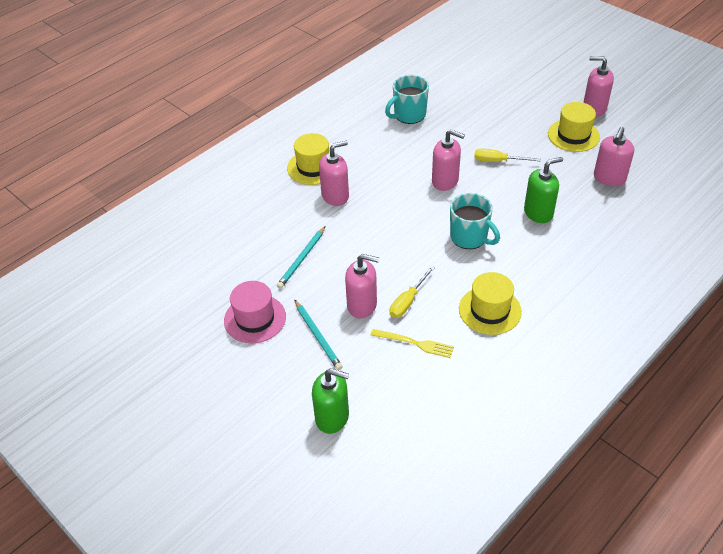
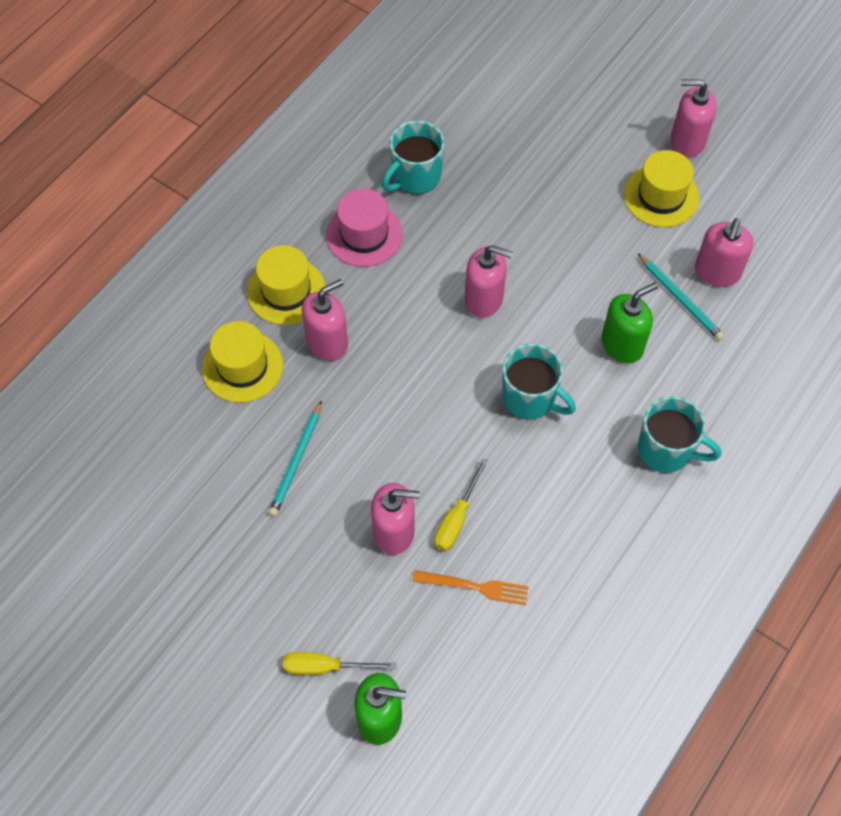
camera: 10 degrees left, 15 degrees up
(255, 318) = (247, 571): pink hat -> pink hat (364, 234)
(318, 336) = (340, 590): turquoise pencil -> turquoise pencil (680, 299)
(414, 343) = (474, 587): yellow fork -> orange fork
(490, 310) = (570, 521): yellow hat -> yellow hat (242, 366)
(498, 161) = (556, 255): yellow screwdriver -> yellow screwdriver (325, 667)
(564, 275) = (666, 450): none -> turquoise mug

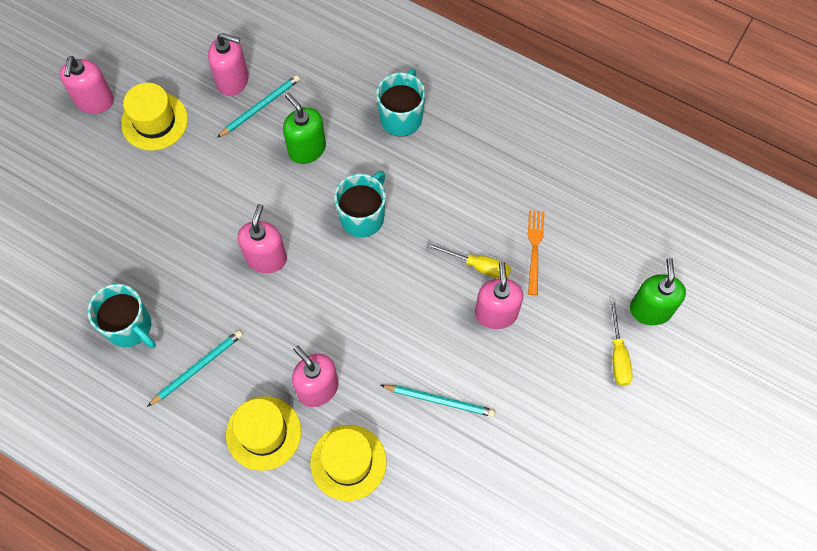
camera: 95 degrees left, 5 degrees up
(364, 234) = (197, 368): pink hat -> turquoise pencil

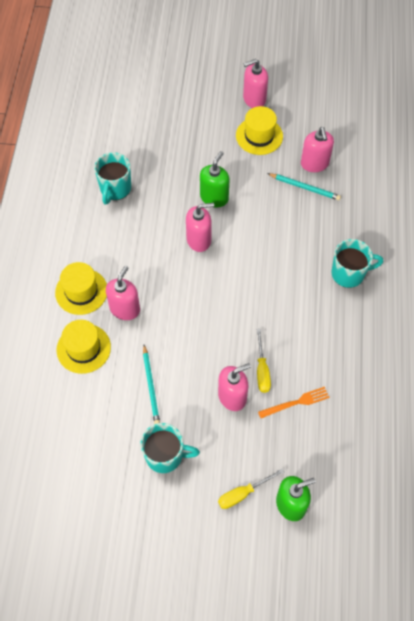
camera: 65 degrees right, 5 degrees down
(197, 368) = (106, 236): turquoise pencil -> none
(307, 149) = (290, 228): green soap dispenser -> green soap dispenser (214, 197)
(363, 216) = (259, 282): turquoise mug -> turquoise mug (165, 456)

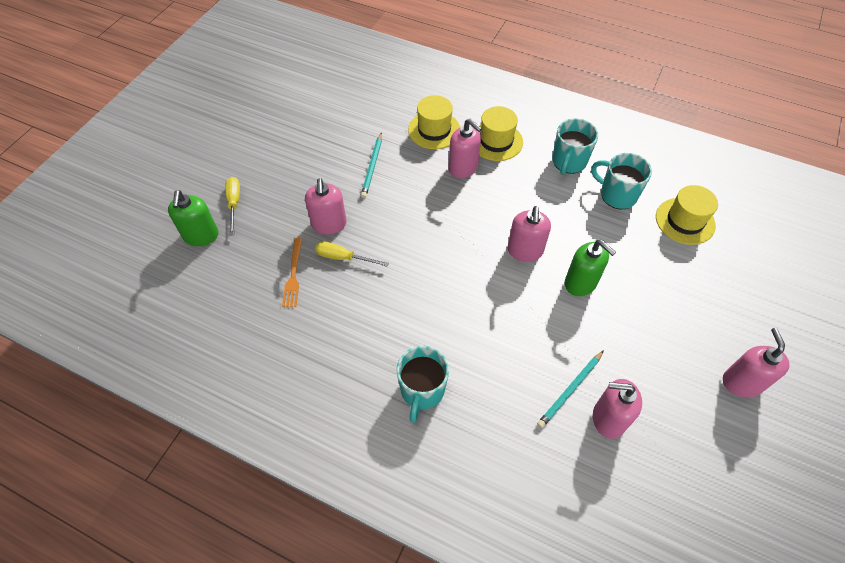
camera: 110 degrees right, 5 degrees down
(151, 386) = (372, 167): turquoise pencil -> turquoise pencil turned 90 degrees counterclockwise
(165, 456) = (302, 160): turquoise mug -> turquoise mug (568, 162)
(259, 136) = (671, 365): yellow hat -> yellow hat (685, 221)

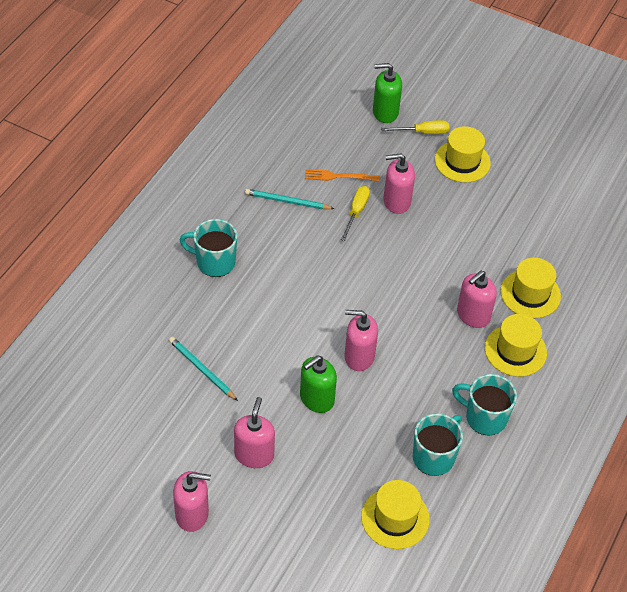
camera: 90 degrees right, 5 degrees down
(276, 173) = (462, 161): none -> yellow hat
(372, 167) = (472, 237): turquoise pencil -> turquoise pencil (287, 201)
(608, 419) = (171, 394): pink soap dispenser -> pink soap dispenser (254, 455)

